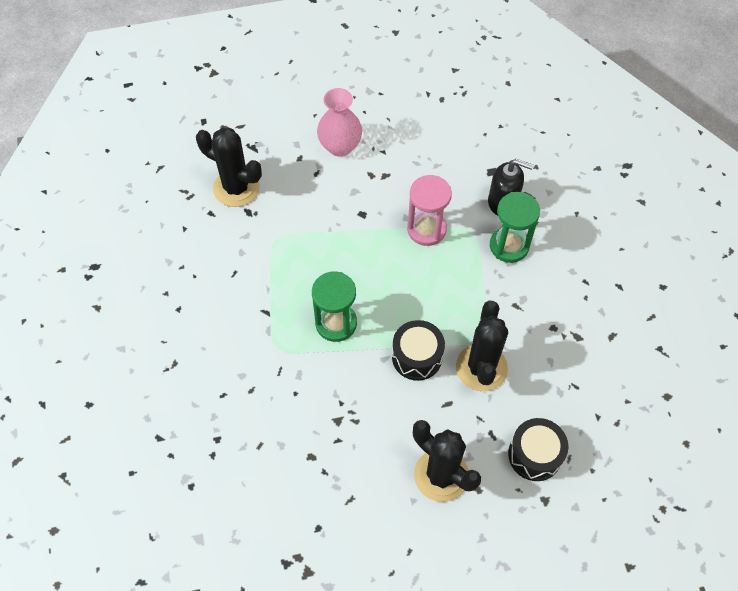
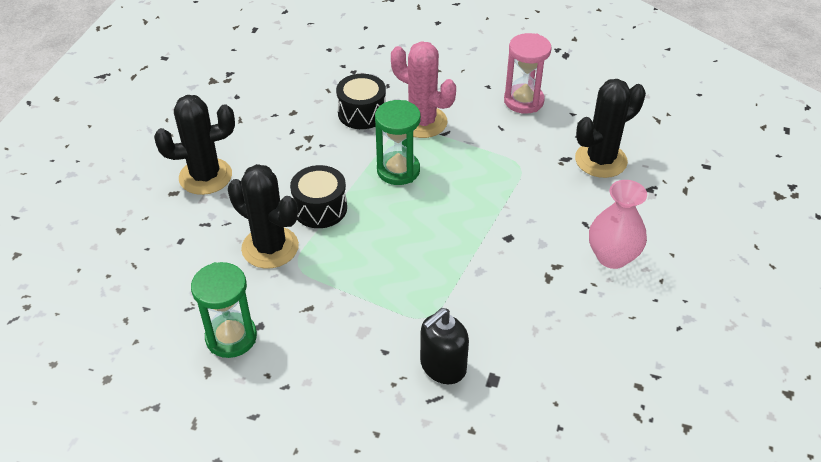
camera: 120 degrees right, 15 degrees down
(261, 337) = (422, 122): none -> pink cactus
(426, 229) = (453, 280): pink hourglass -> pink hourglass (523, 101)
(509, 246) = (381, 340): green hourglass -> green hourglass (231, 337)
(534, 455) = (160, 243): black drum -> black drum (362, 113)

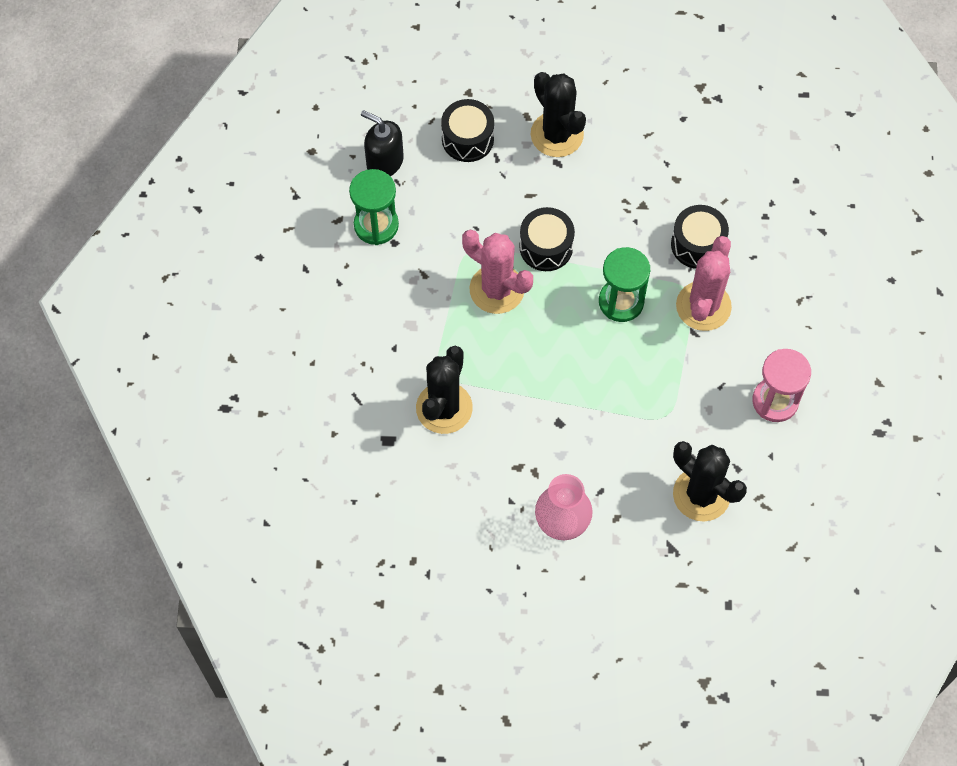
camera: 75 degrees right, 20 degrees up
(172, 241) = (467, 139): none -> black drum
(270, 247) = (484, 221): black cactus -> black cactus (444, 408)
(350, 253) = (497, 289): none -> pink cactus
(442, 366) = (390, 397): black soap dispenser -> black soap dispenser (384, 162)

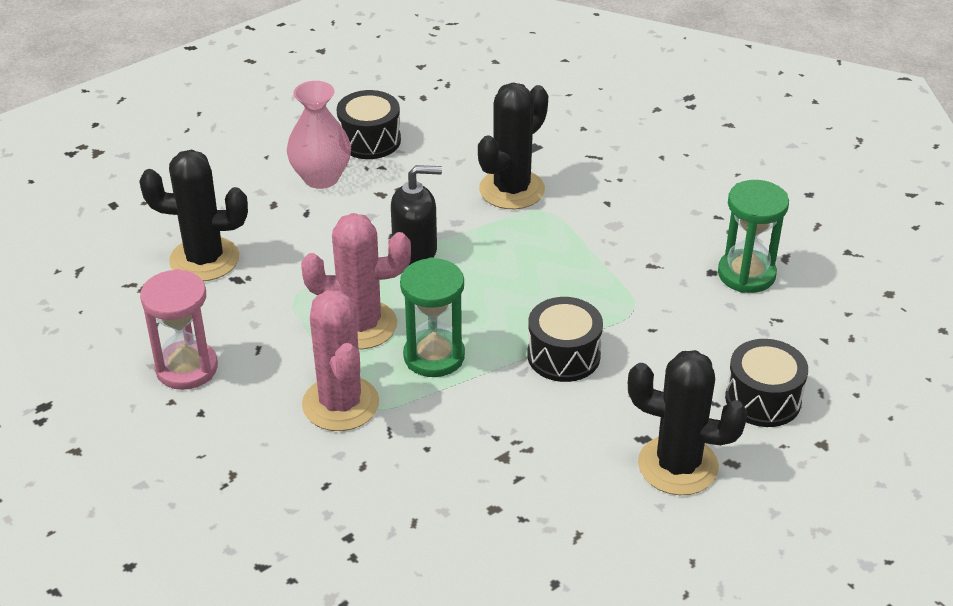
camera: 140 degrees right, 25 degrees down
(384, 162) = (812, 327): black soap dispenser -> black soap dispenser (415, 250)
(444, 408) = (511, 190): black cactus -> black cactus turned 60 degrees clockwise
(497, 289) = (569, 294): pink cactus -> pink cactus (360, 325)
(697, 244) = (403, 457): black drum -> black drum (370, 140)

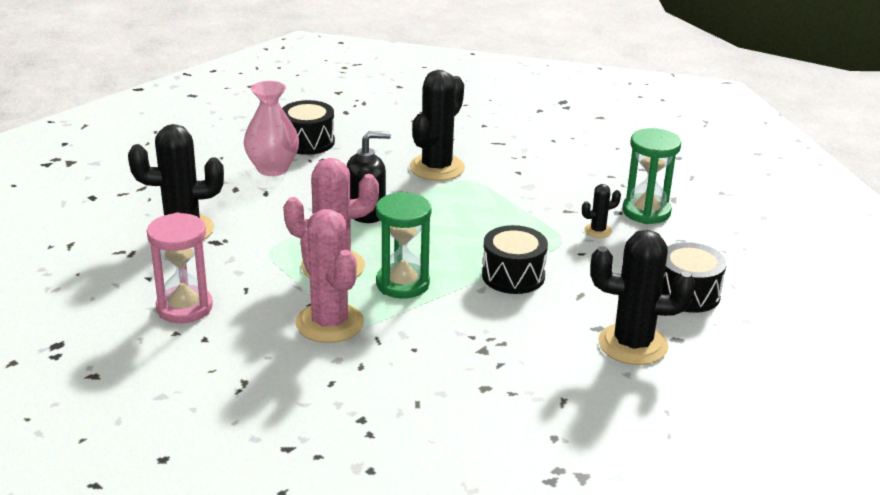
camera: 10 degrees left, 10 degrees down
(680, 298) = (598, 231): none -> black cactus

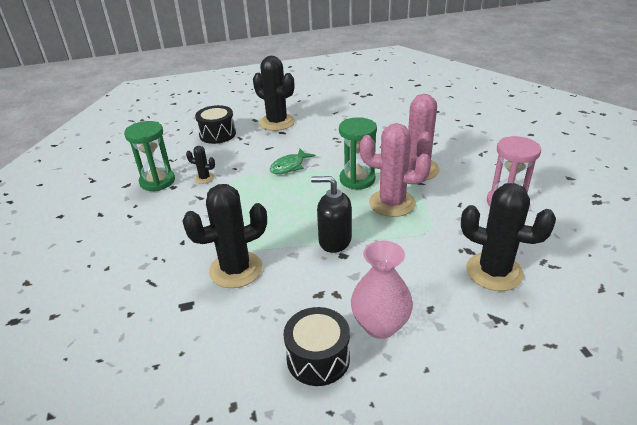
camera: 145 degrees left, 5 degrees up
(513, 276) = (289, 166): black drum -> green fish

